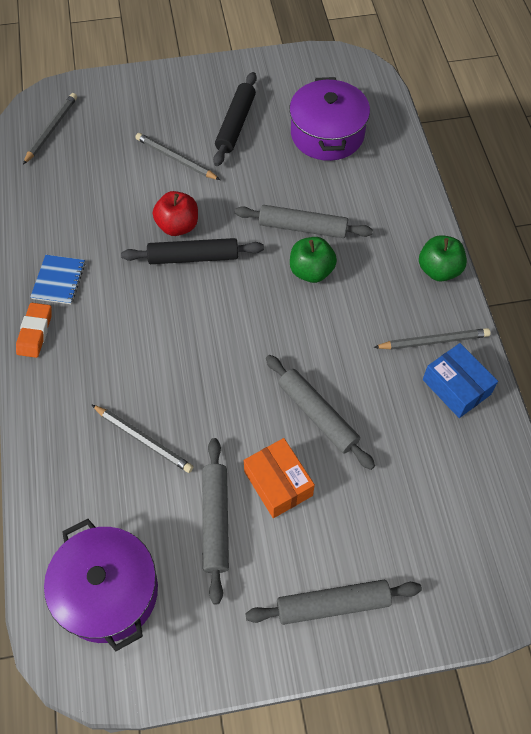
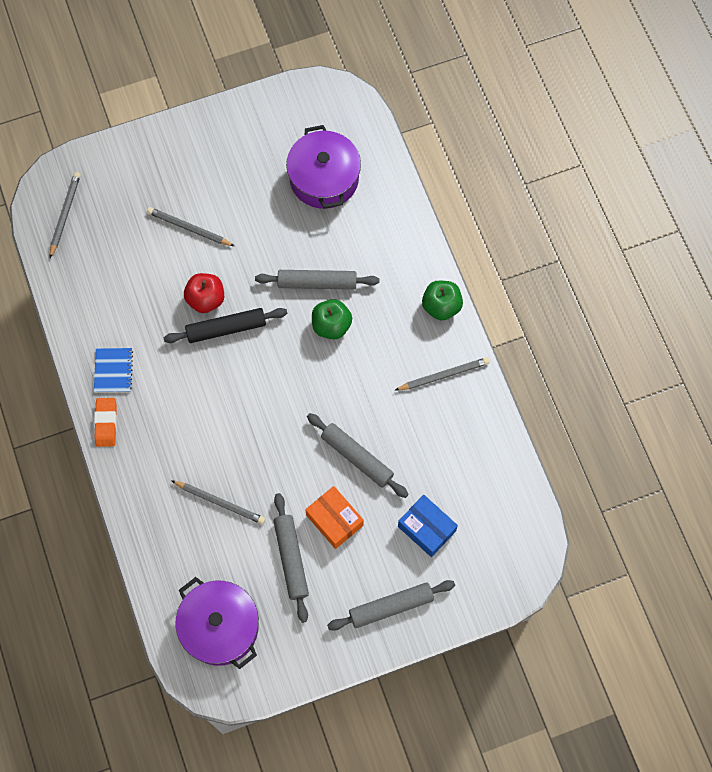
camera: 10 degrees left, 10 degrees up
(235, 124) = (237, 181): black rolling pin -> none
(456, 387) = (466, 413): blue box -> blue box (427, 528)

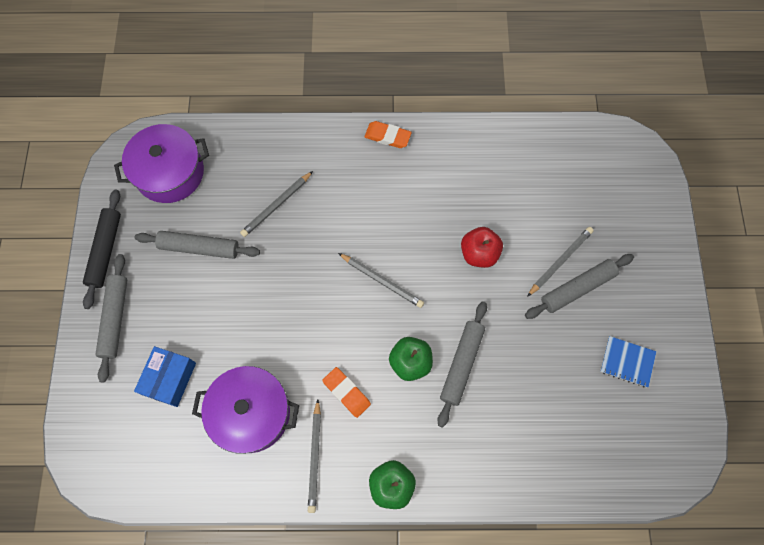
camera: 110 degrees right, 0 degrees up
(65, 214) = (606, 157): grey pencil -> grey pencil (382, 281)
(113, 371) = (435, 155): blue notebook -> blue notebook (627, 362)
(226, 329) = (442, 262): black rolling pin -> black rolling pin (105, 251)
(324, 178) = (580, 413): purple pot -> purple pot (251, 413)
(334, 520) = (216, 297): orange box -> none
(357, 457) = (266, 338): grey rolling pin -> grey rolling pin (577, 288)
(379, 369) = (346, 393): none -> orange eraser
(427, 528) = (169, 379): blue box -> blue box turned 45 degrees counterclockwise

